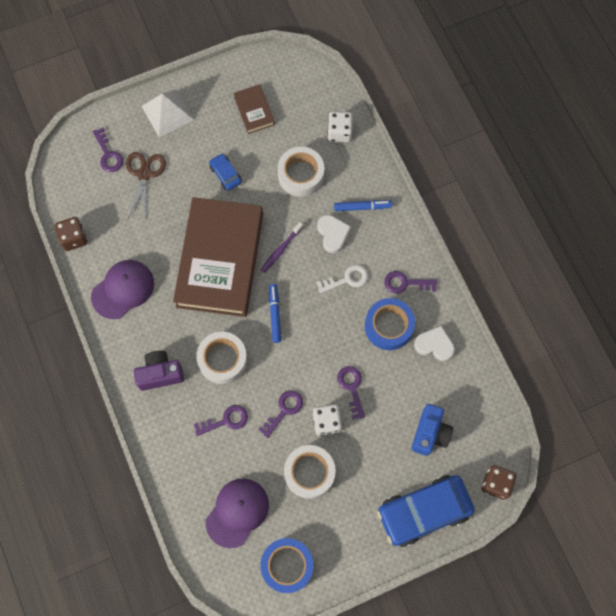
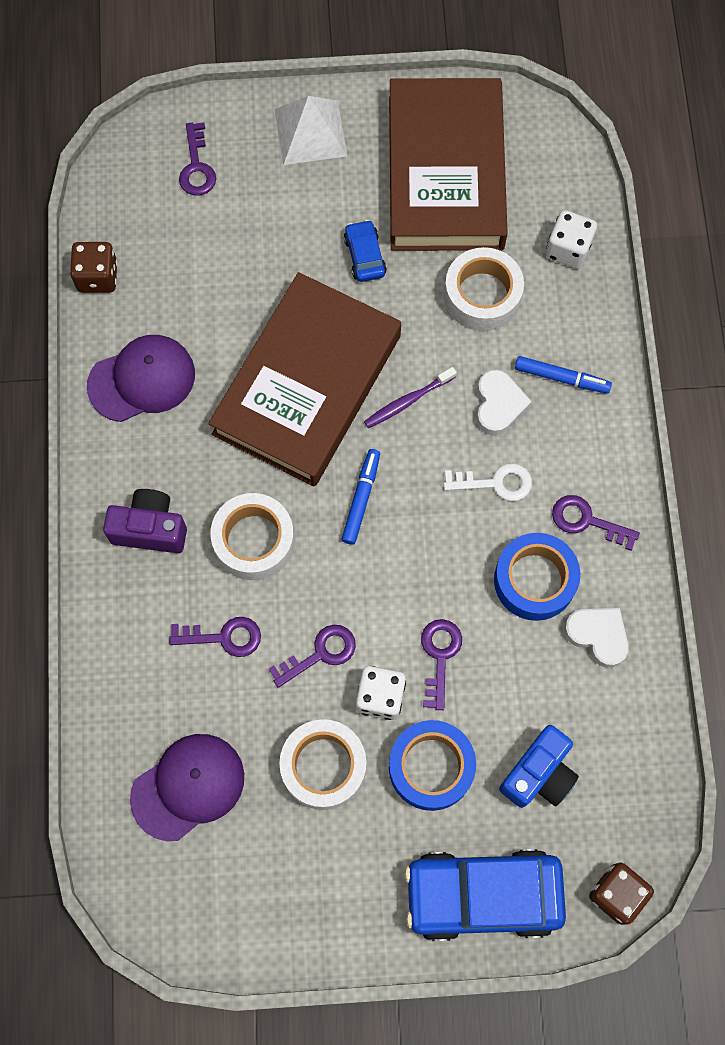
camera: 20 degrees right, 0 degrees up
(144, 174) = (240, 214): brown scissors -> none
(254, 111) = (445, 172): brown book -> brown book, size x2.40
(287, 565) = (234, 899): blue tape -> blue tape (431, 767)

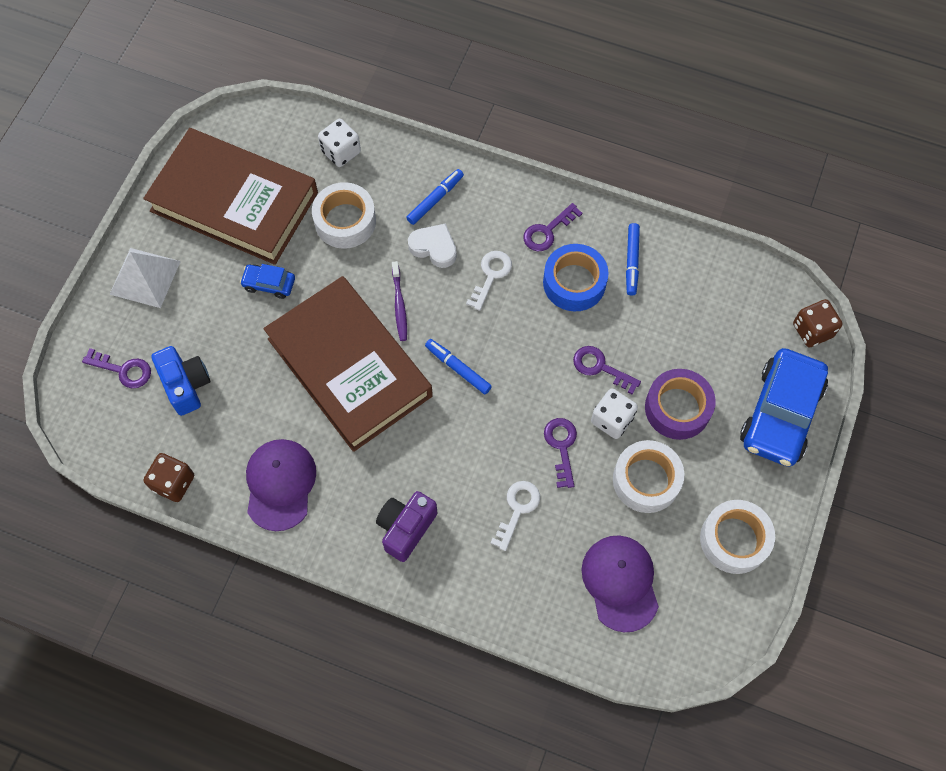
camera: 65 degrees left, 5 degrees down
(223, 637) = (517, 509): purple key -> white key
(254, 541) = (453, 456): white tape -> white tape (734, 540)
(431, 767) = (677, 408): blue tape -> purple tape
(539, 774) = (711, 341): blue camera -> blue camera (186, 385)
(598, 636) = (632, 261): white heart -> blue marker

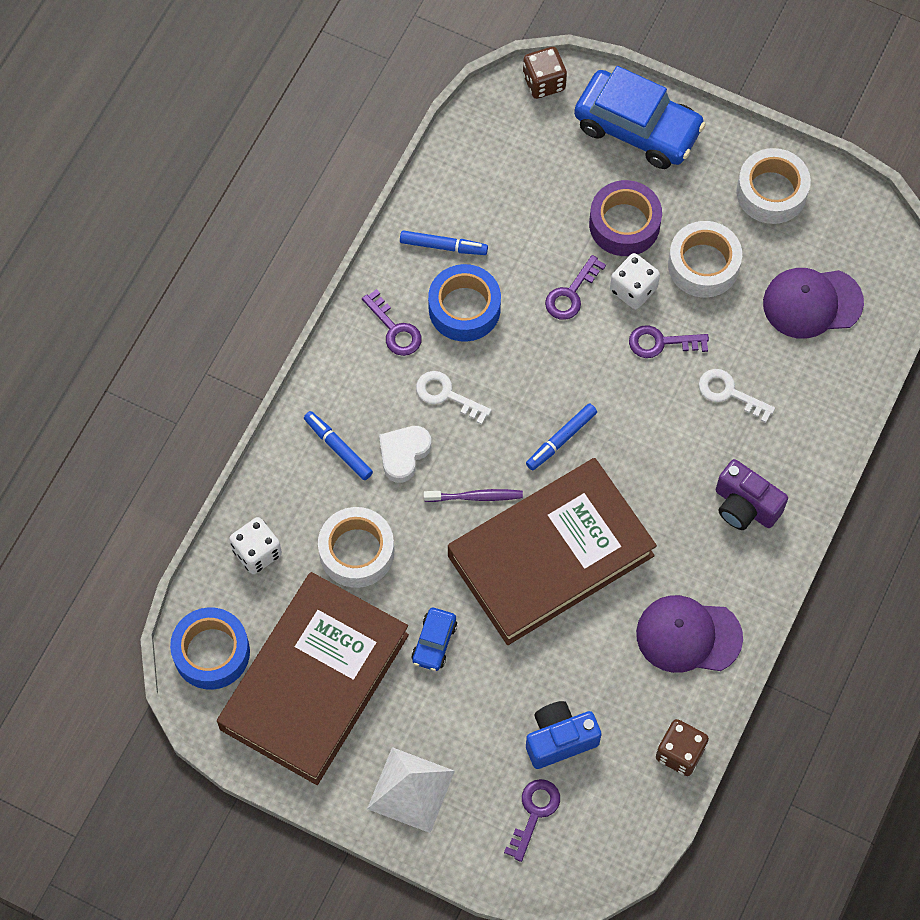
camera: 85 degrees left, 0 degrees up
(257, 130) = (211, 652): none -> blue tape

